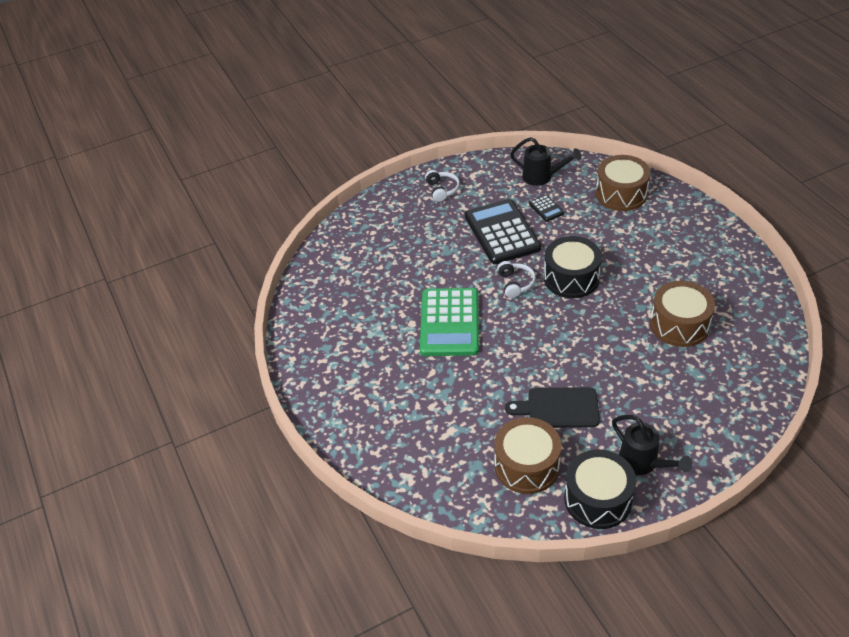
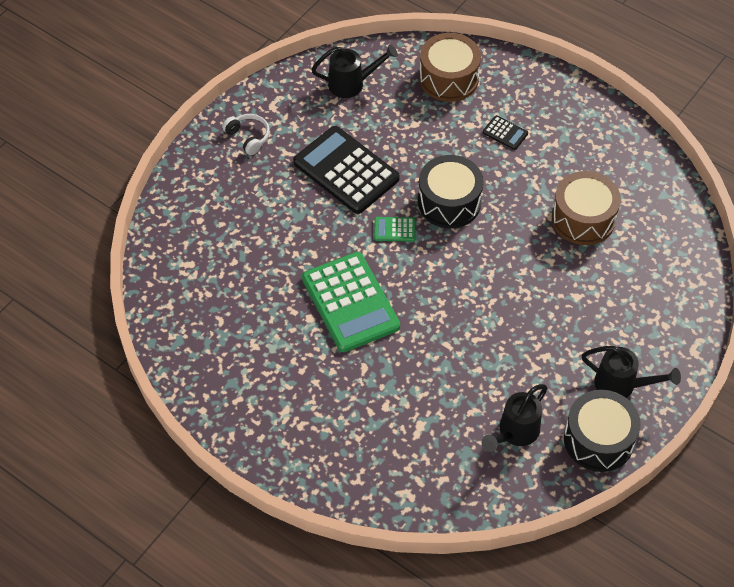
camera: 30 degrees left, 10 degrees up
(515, 283) = (394, 229): white headphones -> green calculator
(526, 466) = (515, 433): brown drum -> black watering can
(546, 208) = (378, 124): black calculator -> black calculator (505, 133)
(558, 408) = (513, 358): black cutting board -> none

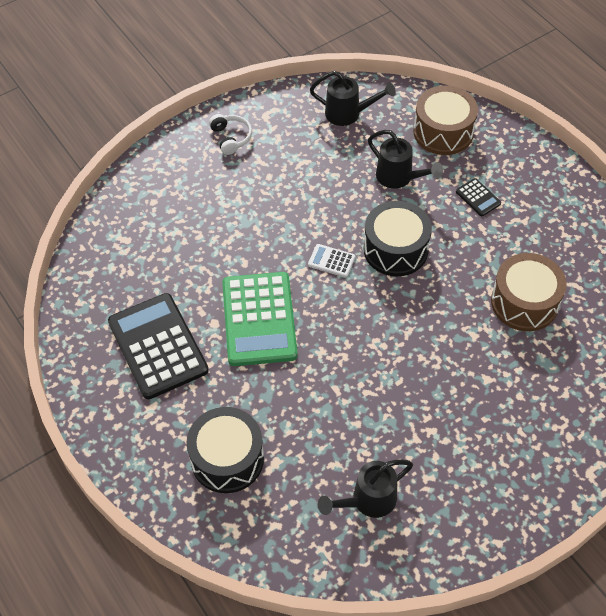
camera: 20 degrees right, 0 degrees up
(346, 170) = (308, 192): black calculator -> black calculator (158, 346)
(394, 229) = (331, 261): green calculator -> white calculator
(598, 440) = (452, 536): black drum -> black drum (227, 458)
(621, 385) = (498, 485): black watering can -> black watering can (399, 178)

